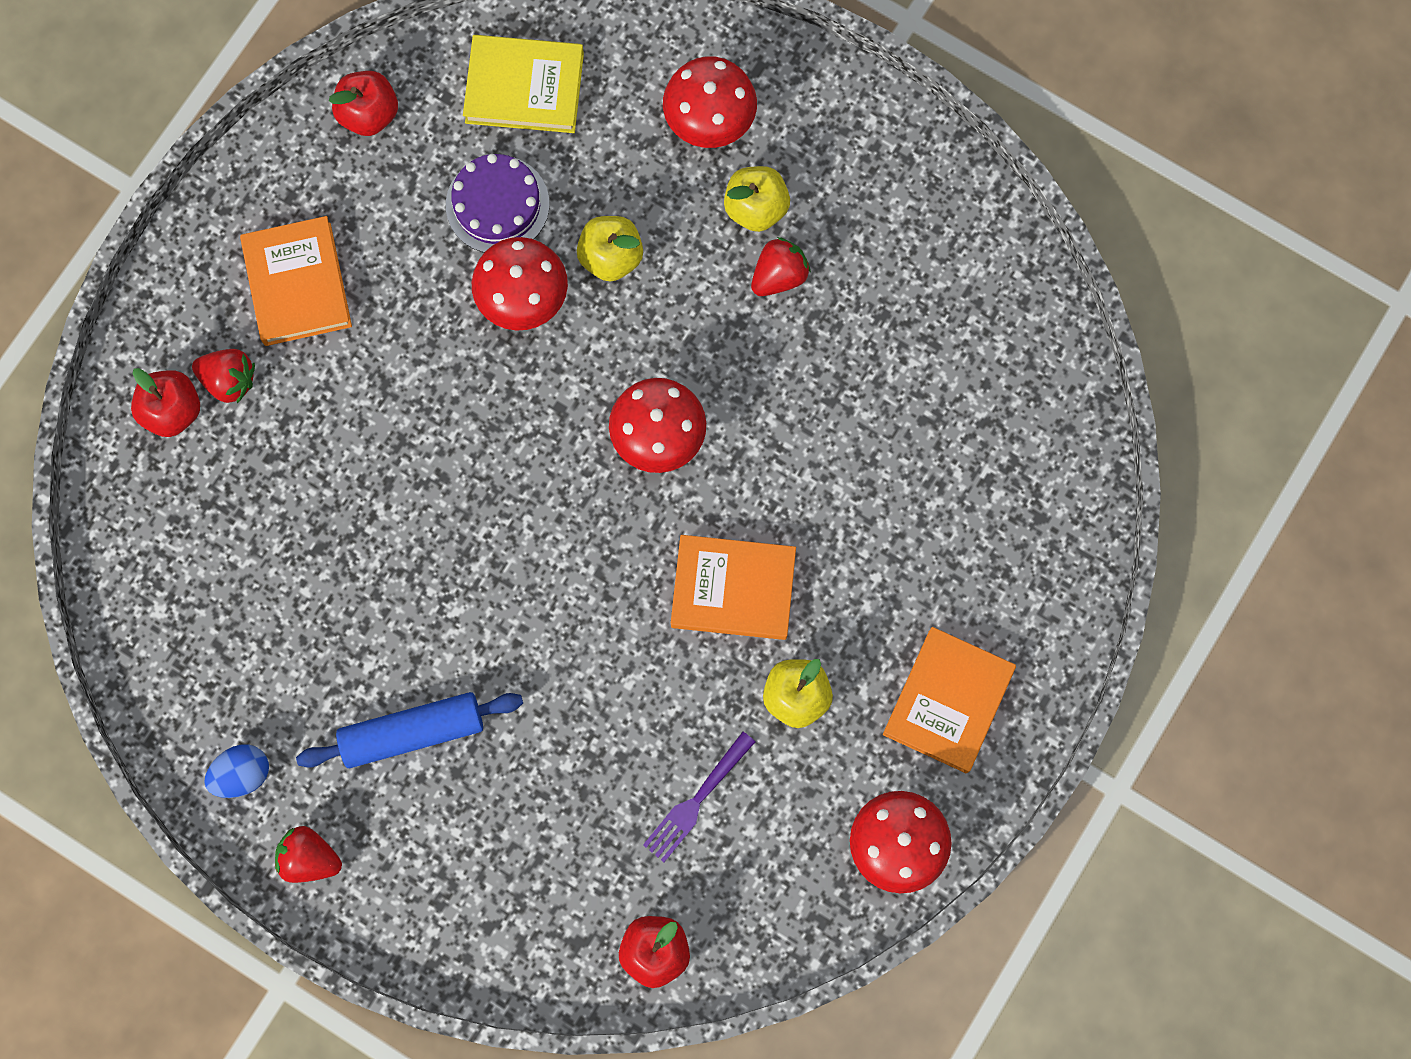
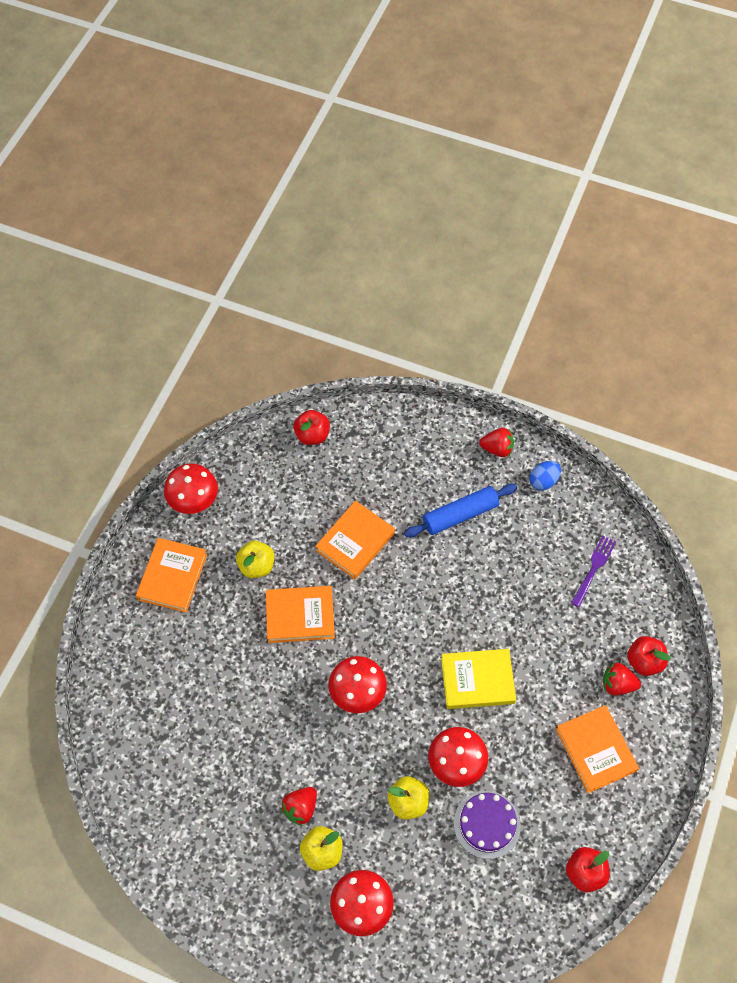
camera: 170 degrees right, 15 degrees down
(524, 88) = (488, 910): yellow book -> yellow book (477, 680)
(613, 712) = (355, 542): none -> orange book
(697, 799) = (302, 507): purple fork -> purple fork (594, 569)

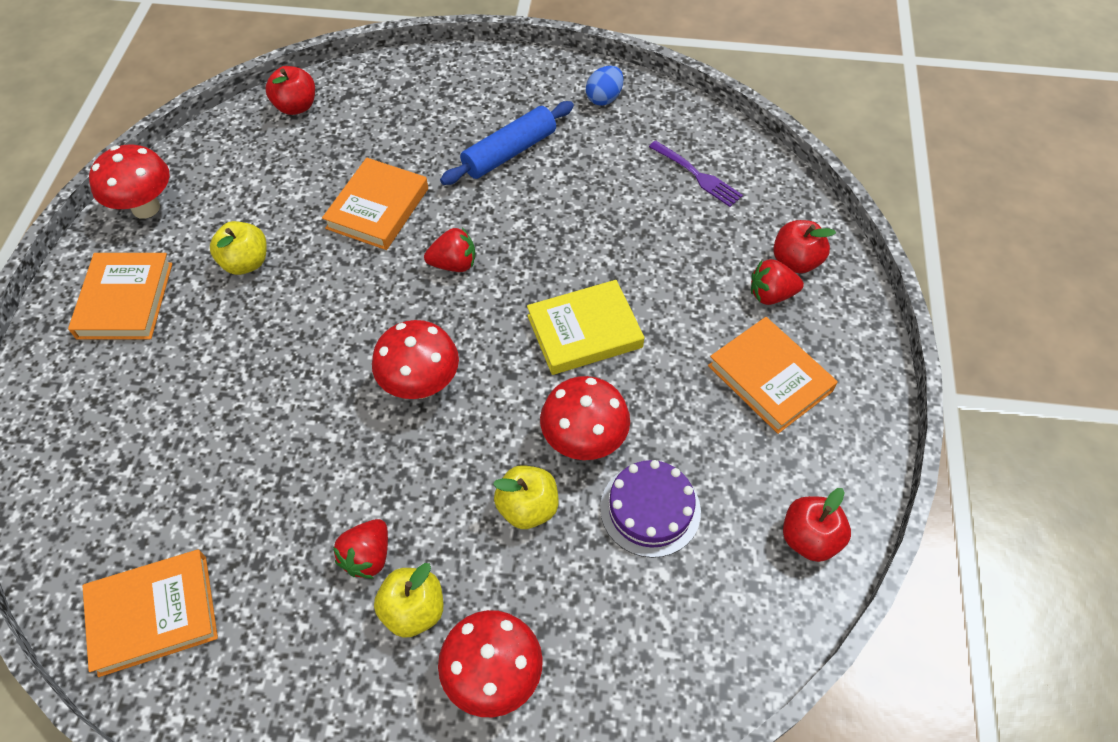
camera: 15 degrees left, 5 degrees down
(300, 616) = (318, 308): orange book -> orange book (154, 614)
(497, 449) = (537, 77): red strawberry -> red strawberry (454, 264)
(594, 569) = (696, 175): purple fork -> purple fork turned 120 degrees clockwise

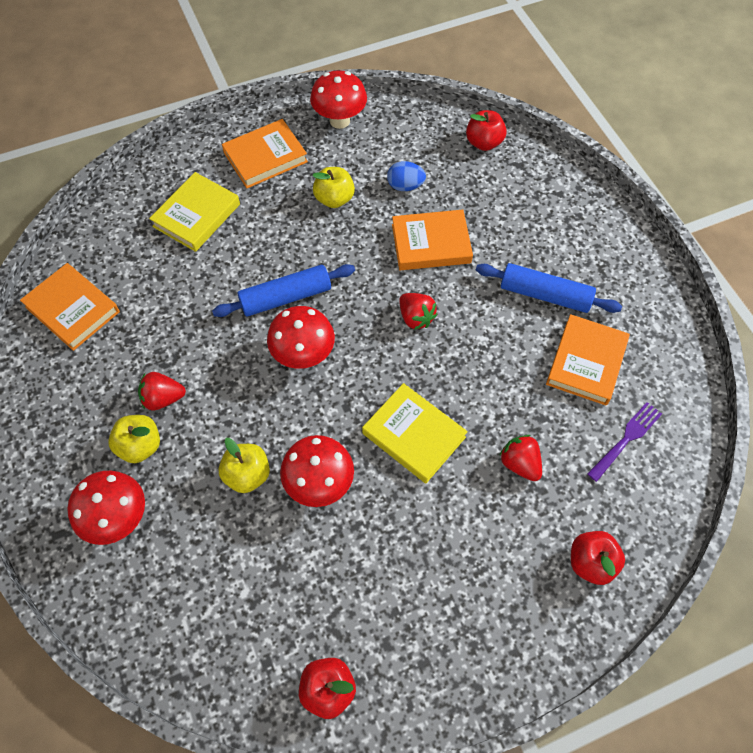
camera: 60 degrees right, 5 degrees up
(140, 408) = (196, 215): none -> yellow book
(334, 368) = (286, 297): none -> blue rolling pin
(604, 98) = (654, 329): blue egg -> blue egg (405, 186)
(650, 509) = (290, 558): purple cake -> none
(696, 175) = (626, 440): purple fork -> purple fork turned 150 degrees counterclockwise
(770, 378) = (457, 594): orange book -> orange book (586, 362)
(771, 295) = (541, 557): red strawberry -> red strawberry (520, 463)

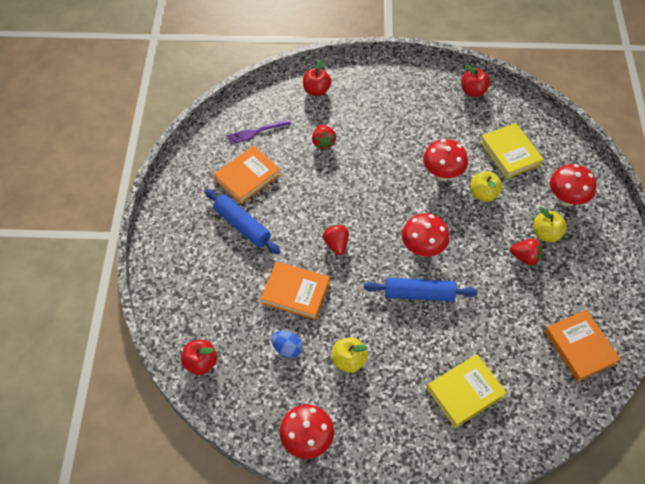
camera: 155 degrees left, 5 degrees down
(265, 157) = (388, 428): orange book -> none
(413, 435) = (375, 178): yellow book -> yellow book (510, 153)

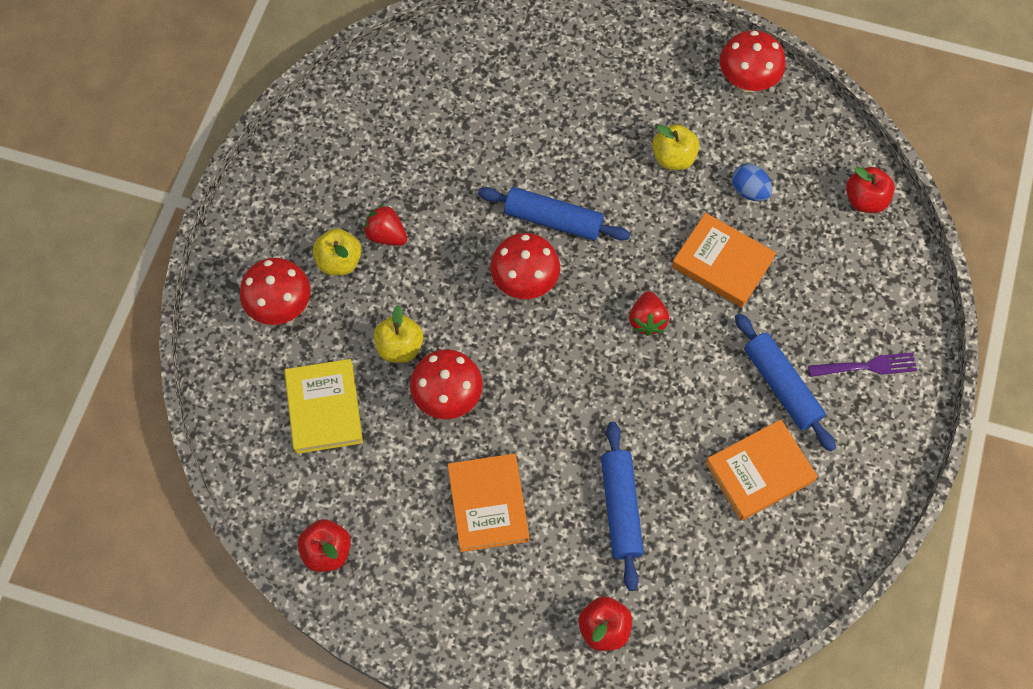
camera: 165 degrees left, 10 degrees up
(256, 132) = (729, 561): purple fork -> purple fork (866, 366)
(323, 142) = (620, 508): red strawberry -> blue rolling pin
(465, 392) = (541, 88): yellow book -> none
(580, 347) = (375, 105): orange book -> orange book (488, 504)

